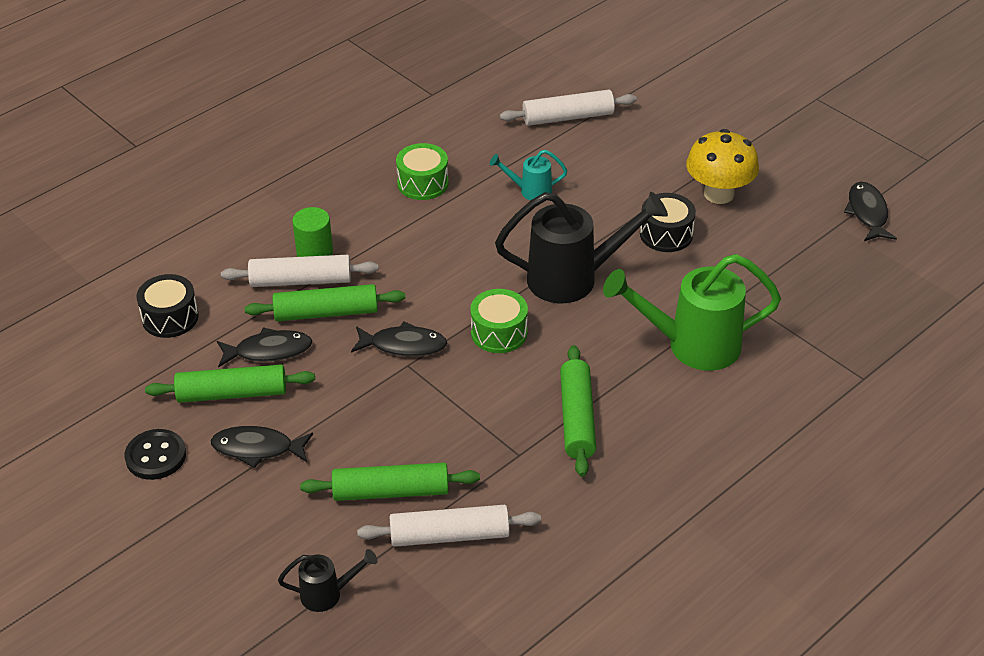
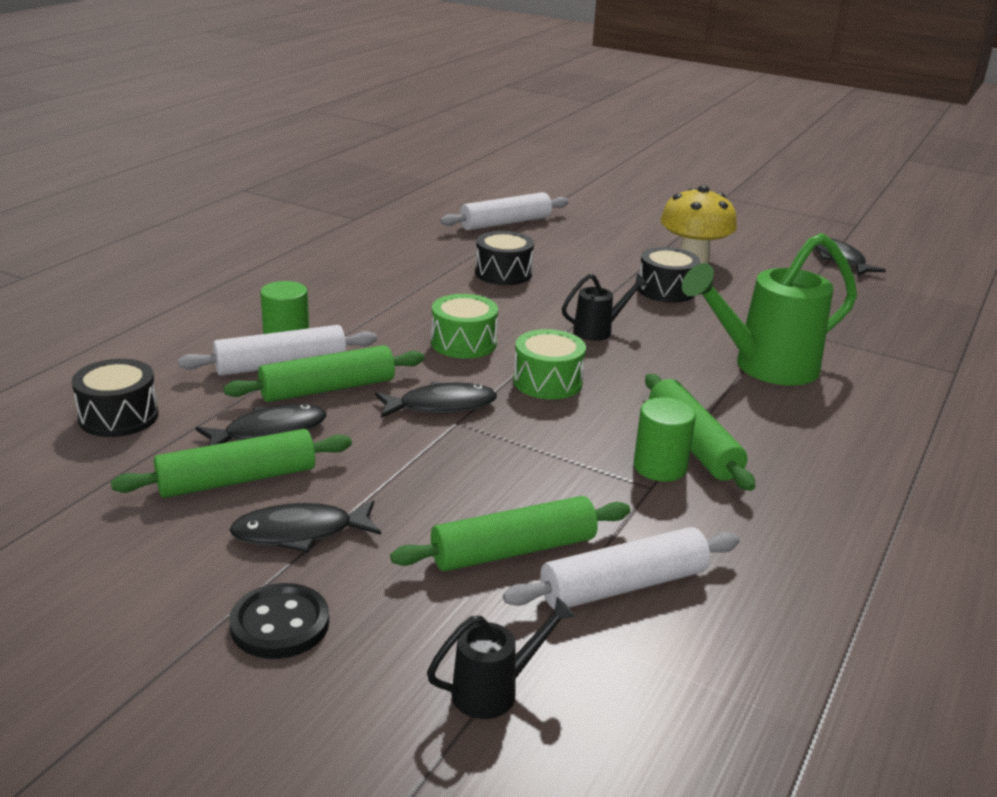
camera: 20 degrees left, 15 degrees down
(156, 456) = (148, 565): black button -> black button (280, 624)
(423, 183) = (383, 277): green drum -> green drum (463, 343)
(530, 191) = (503, 273): turquoise watering can -> black drum
(537, 437) = (660, 467): none -> green cylinder
(574, 279) = (599, 331): black watering can -> black watering can, size x0.49

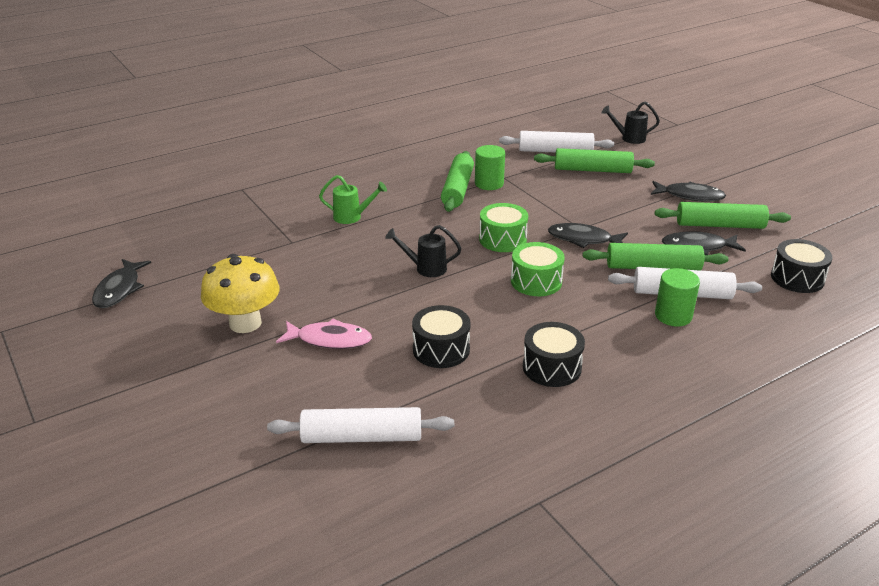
camera: 150 degrees left, 5 degrees up
(280, 624) = (705, 169): black button -> none
(606, 262) = (329, 340): none -> pink fish
(666, 290) = (322, 293): black drum -> black drum (552, 367)
(763, 368) = (352, 217): green watering can -> green watering can, size x0.49

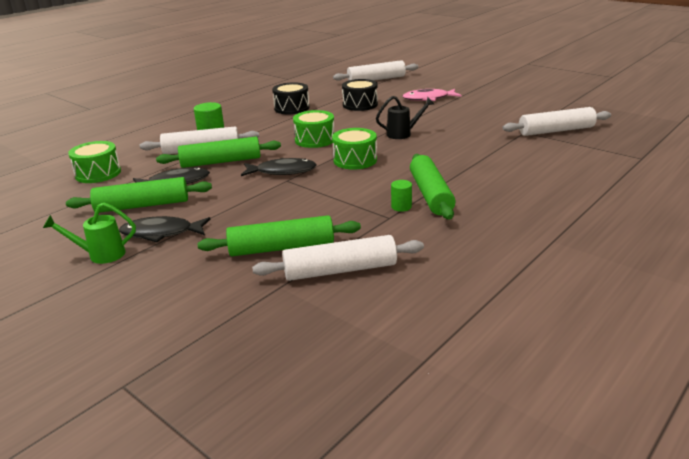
camera: 165 degrees right, 5 degrees down
(119, 289) = (589, 96): black fish -> none
(245, 323) = (486, 96): yellow mushroom -> none
(259, 236) = (556, 131): none -> white rolling pin
(352, 217) = (502, 154): green watering can -> green watering can (100, 255)
(489, 183) = (401, 207): green cylinder -> green cylinder, size x0.59
(629, 138) = (226, 322): black watering can -> none
(797, 278) = (98, 173): black drum -> green drum

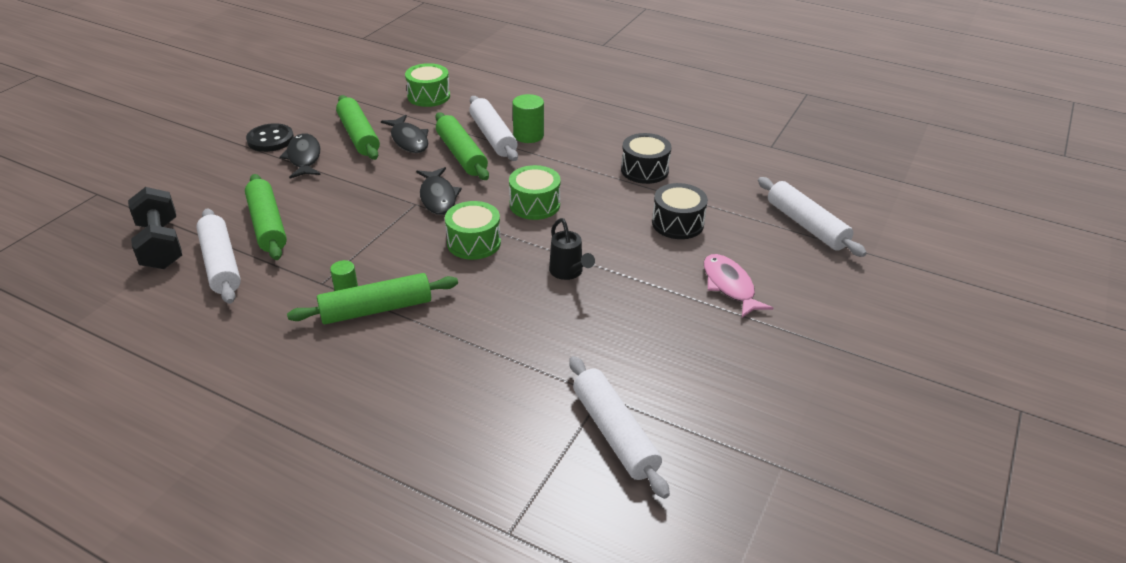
camera: 75 degrees right, 10 degrees up
(100, 255) = (270, 139): green watering can -> black button
(287, 313) = (161, 245): none -> black dumbbell

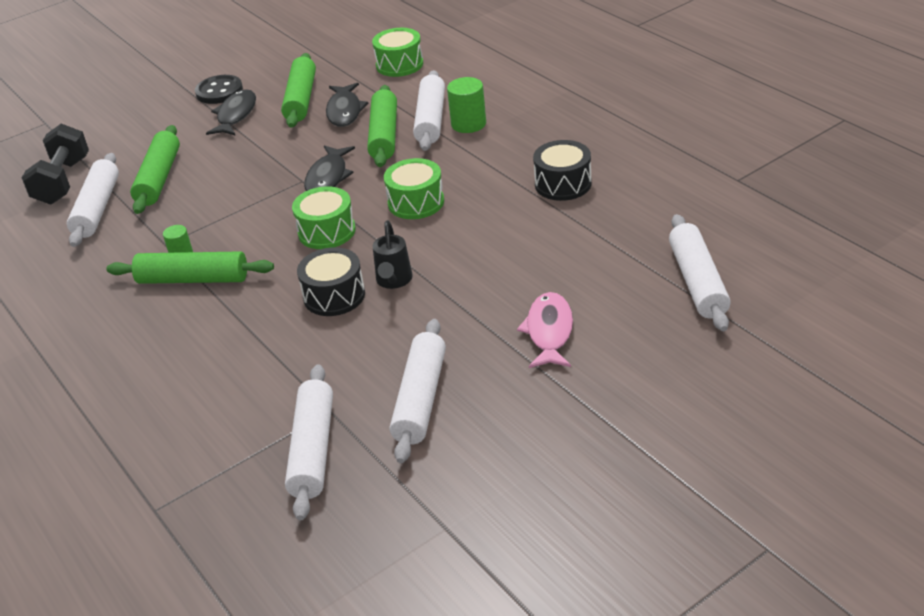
camera: 30 degrees right, 0 degrees up
(672, 365) = (420, 399): none -> white rolling pin
(677, 223) = (550, 251): black drum -> black drum (334, 296)

